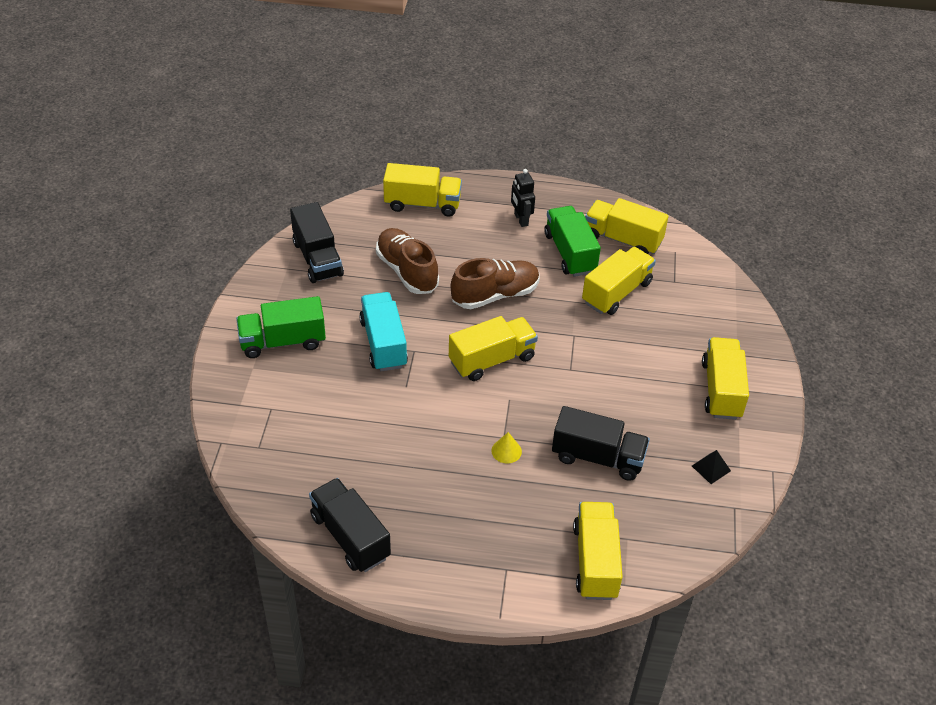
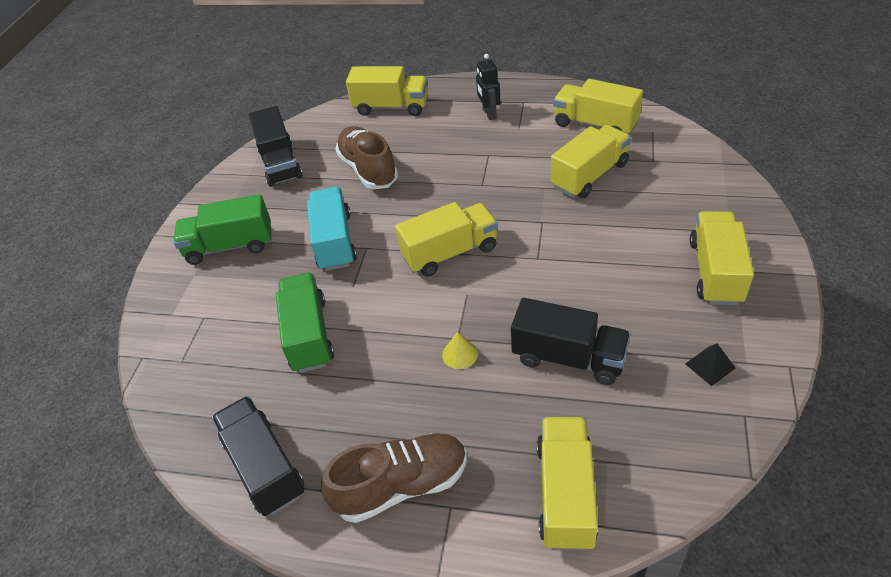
camera: 10 degrees right, 0 degrees up
(495, 295) = (458, 186): brown shoe -> brown shoe (401, 486)
(570, 253) = (539, 141): green truck -> green truck (308, 335)

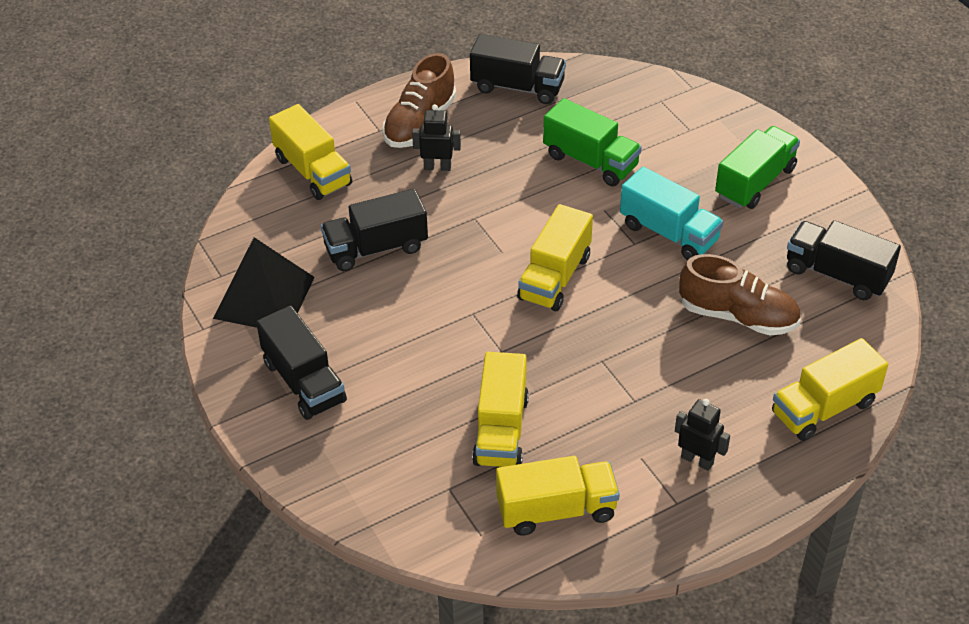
camera: 135 degrees right, 0 degrees up
(437, 414) = (437, 167): none -> black robot
(460, 354) = (461, 208): yellow cone -> none
(710, 366) = (264, 297): black pyramid -> black pyramid, size x2.49
(715, 272) = (304, 382): yellow truck -> black truck

